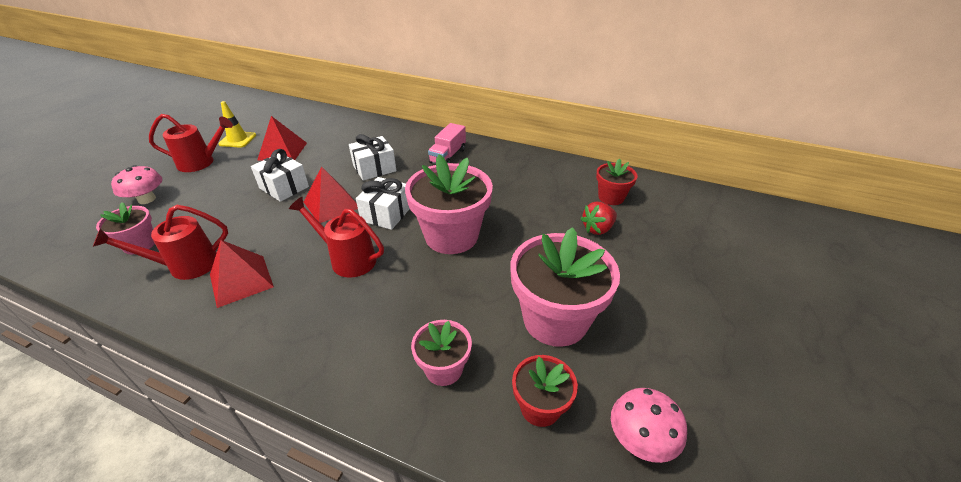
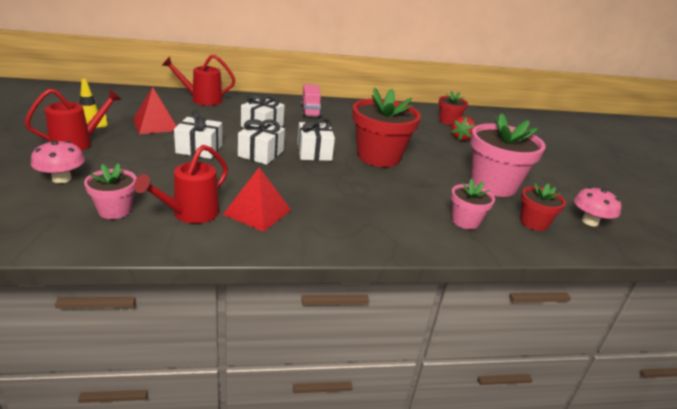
camera: 35 degrees left, 10 degrees down
(331, 204) = (261, 154): red pyramid -> white gift
(347, 259) = (324, 182): red watering can -> red watering can (202, 99)
(451, 236) = (378, 157): pink flower pot -> red flower pot

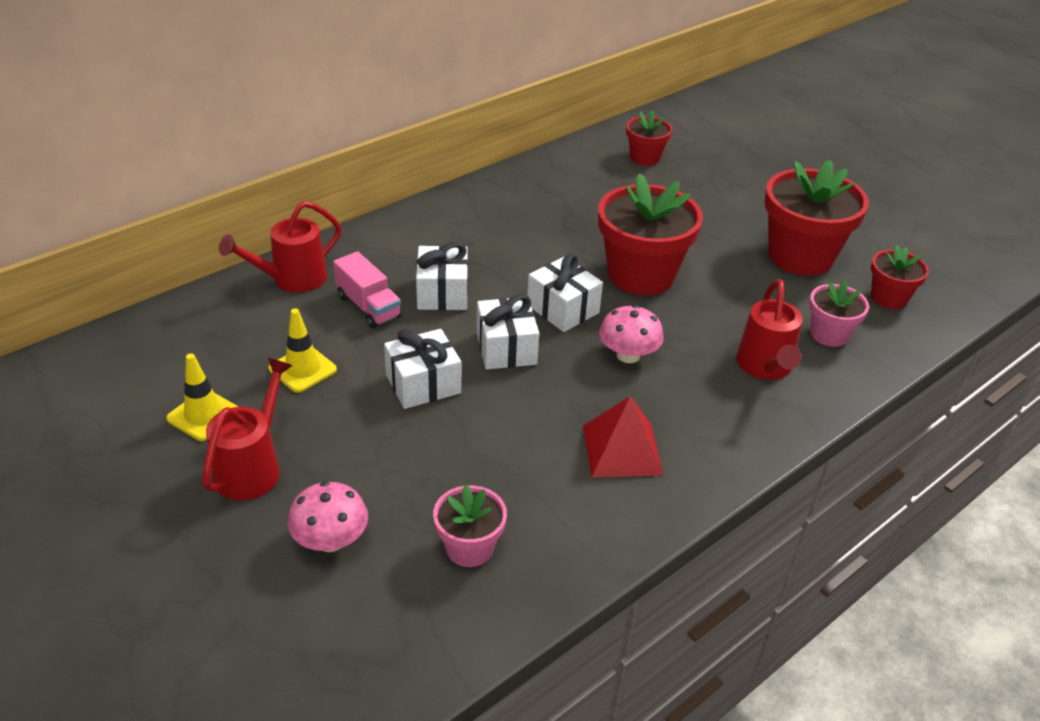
camera: 30 degrees left, 10 degrees up
(155, 124) = (302, 369): red pyramid -> yellow traffic cone
(190, 214) = (557, 499): red watering can -> red watering can (765, 368)
(310, 111) = (465, 227): pink truck -> pink truck (368, 306)
(461, 138) = (691, 186): red strawberry -> none
(493, 185) = (800, 256): pink flower pot -> red flower pot
(589, 221) = (932, 265): pink mushroom -> pink mushroom (628, 355)

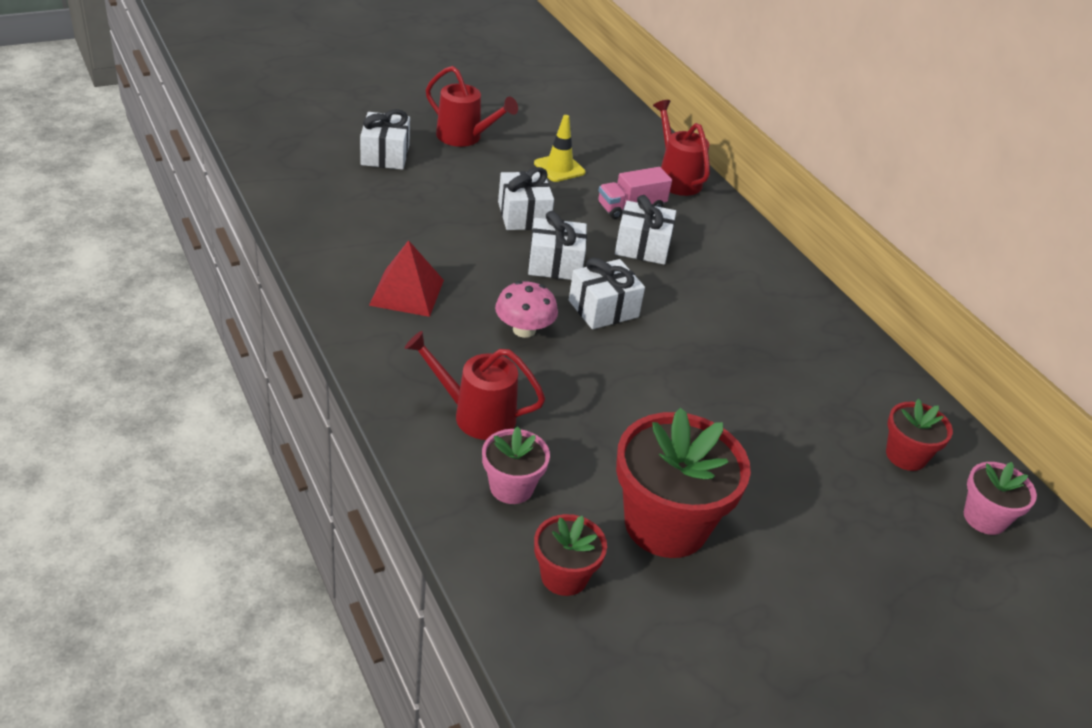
camera: 100 degrees right, 0 degrees up
(203, 415) = (523, 127): yellow traffic cone -> none
(330, 540) = (385, 155): pink mushroom -> white gift
(469, 548) = (348, 202): pink flower pot -> pink flower pot (984, 518)
(641, 275) = (649, 376): red flower pot -> none

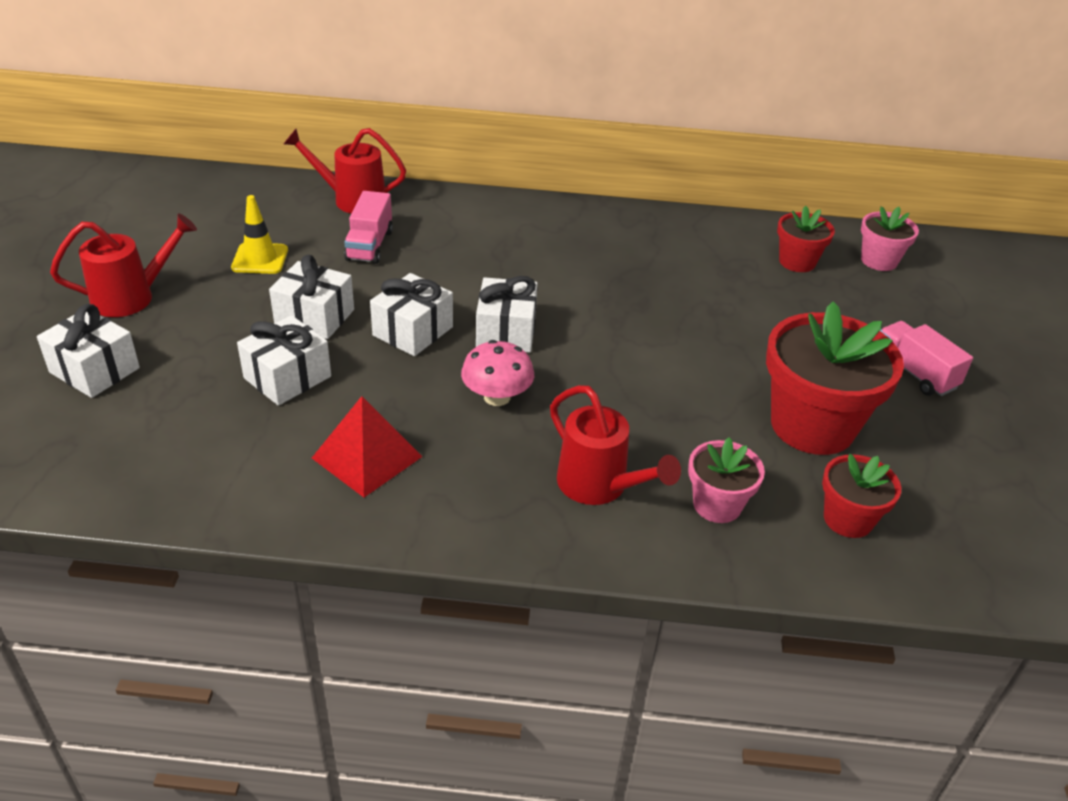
camera: 55 degrees left, 0 degrees up
(475, 415) = (600, 487): red watering can -> red watering can turned 90 degrees counterclockwise
(642, 247) = (436, 267): white gift -> white gift (287, 377)
(820, 584) = (914, 372): none -> pink truck

